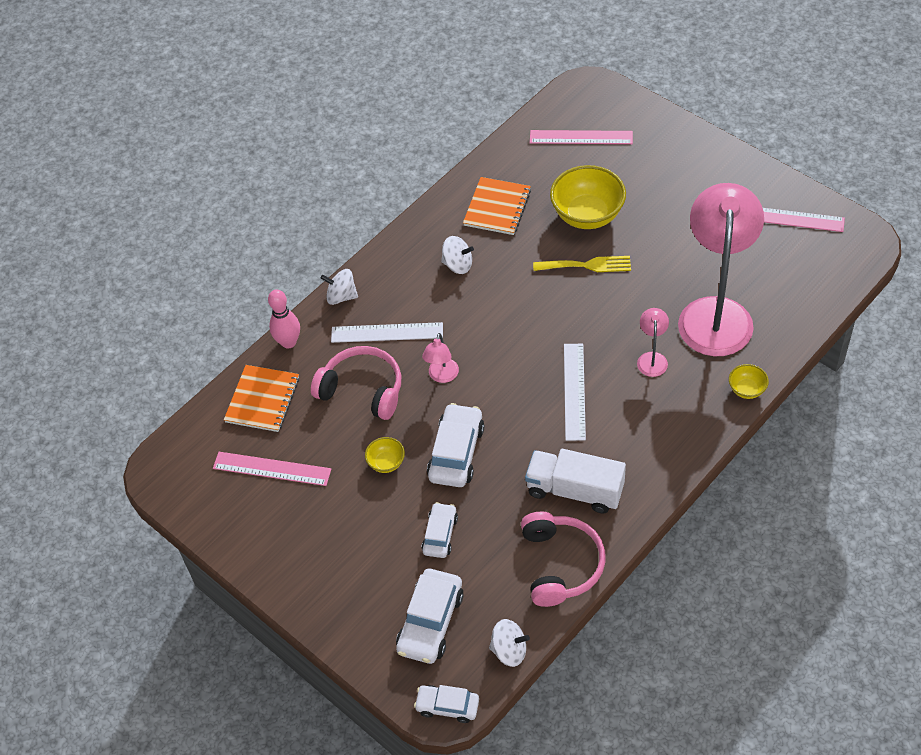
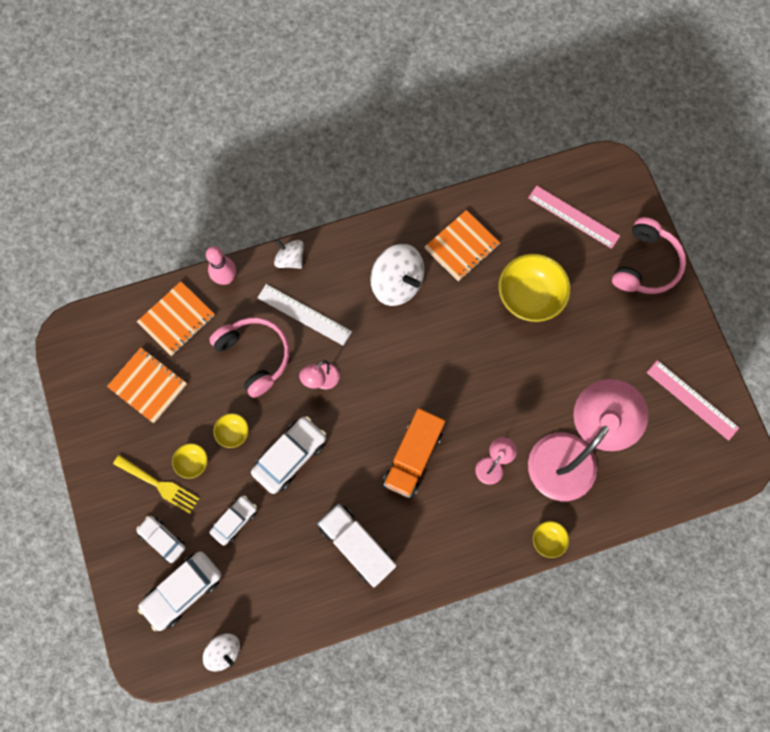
camera: 25 degrees right, 20 degrees up
(272, 468) = (148, 385): pink ruler -> orange notebook
(363, 509) = (193, 463): none -> yellow bowl
(447, 706) = (153, 668): white car -> white car (162, 539)
(458, 265) = (397, 283): white spinning top -> white spinning top, size x1.71
(560, 564) = (306, 603): pink headphones -> pink headphones (645, 264)
(574, 391) = (413, 457): white ruler -> orange truck
(587, 265) = (498, 346): yellow fork -> yellow fork (160, 485)

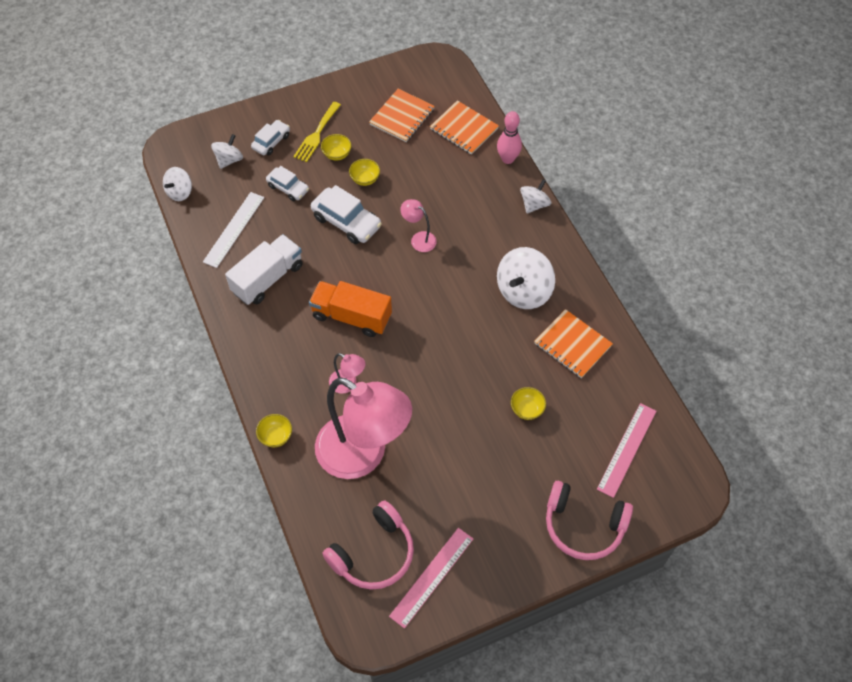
camera: 85 degrees right, 15 degrees down
(183, 591) = (229, 160): white car -> white spinning top
(255, 356) = (437, 187): pink headphones -> pink headphones (373, 553)
(304, 314) = (481, 220): white ruler -> white ruler (234, 229)
(529, 297) = (527, 409): yellow bowl -> yellow bowl, size x0.48

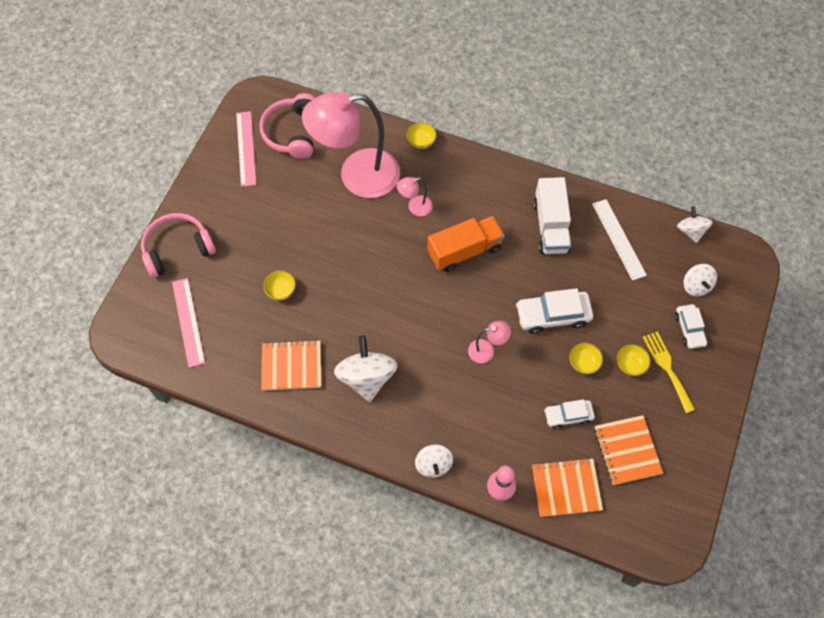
camera: 135 degrees right, 5 degrees up
(288, 188) = (626, 303): white car -> white car (568, 416)

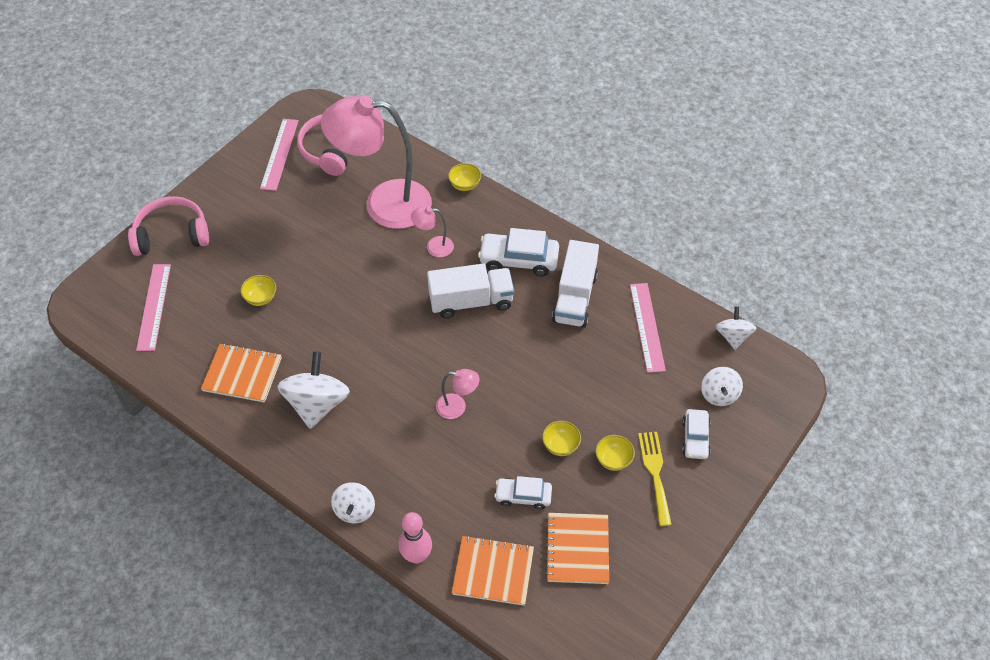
camera: 15 degrees right, 10 degrees down
(464, 251) = (471, 301): orange truck -> white truck
(553, 316) = (544, 388): white car -> white car (519, 260)
(619, 239) = (647, 327): white ruler -> pink ruler

